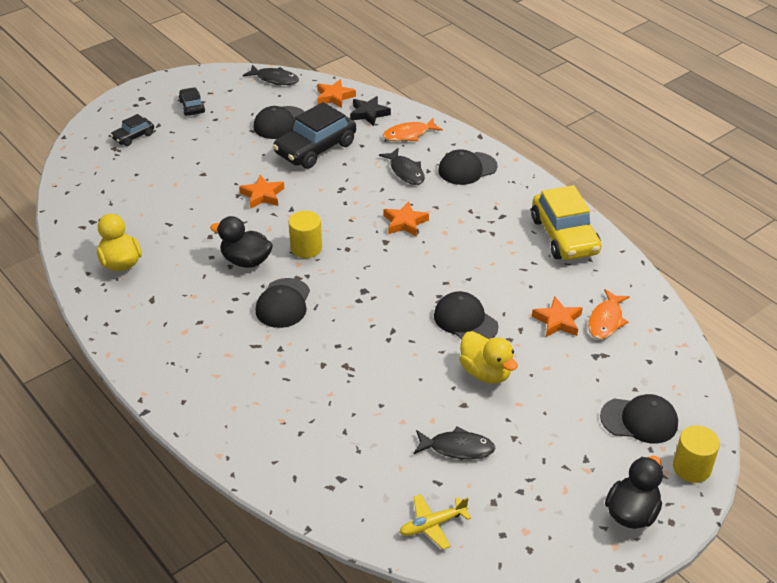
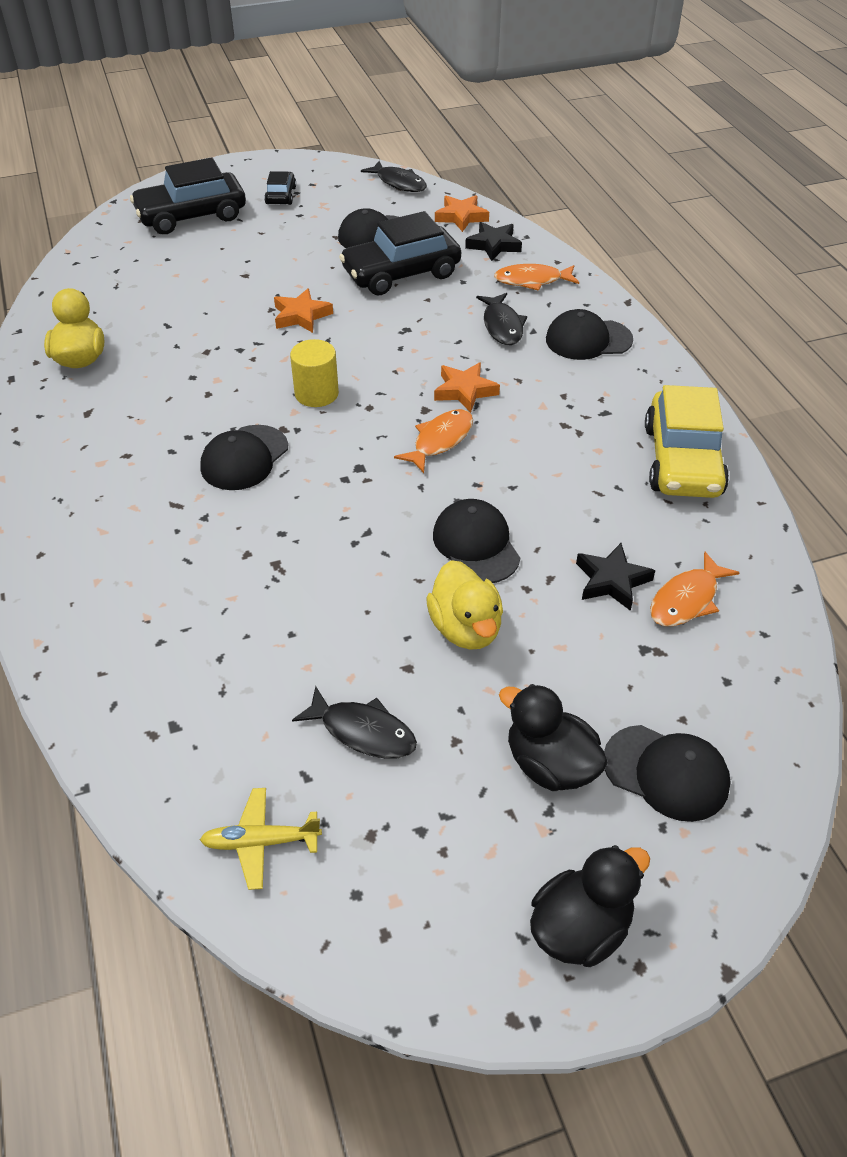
camera: 20 degrees right, 5 degrees up
(133, 136) = (191, 216): black car -> black car, size x2.00
(246, 261) = (231, 392): black duck -> black duck (550, 765)
(406, 260) = (440, 440): none -> orange fish
(557, 321) = (612, 581): orange star -> black star
(691, 468) = (718, 881): yellow cylinder -> none

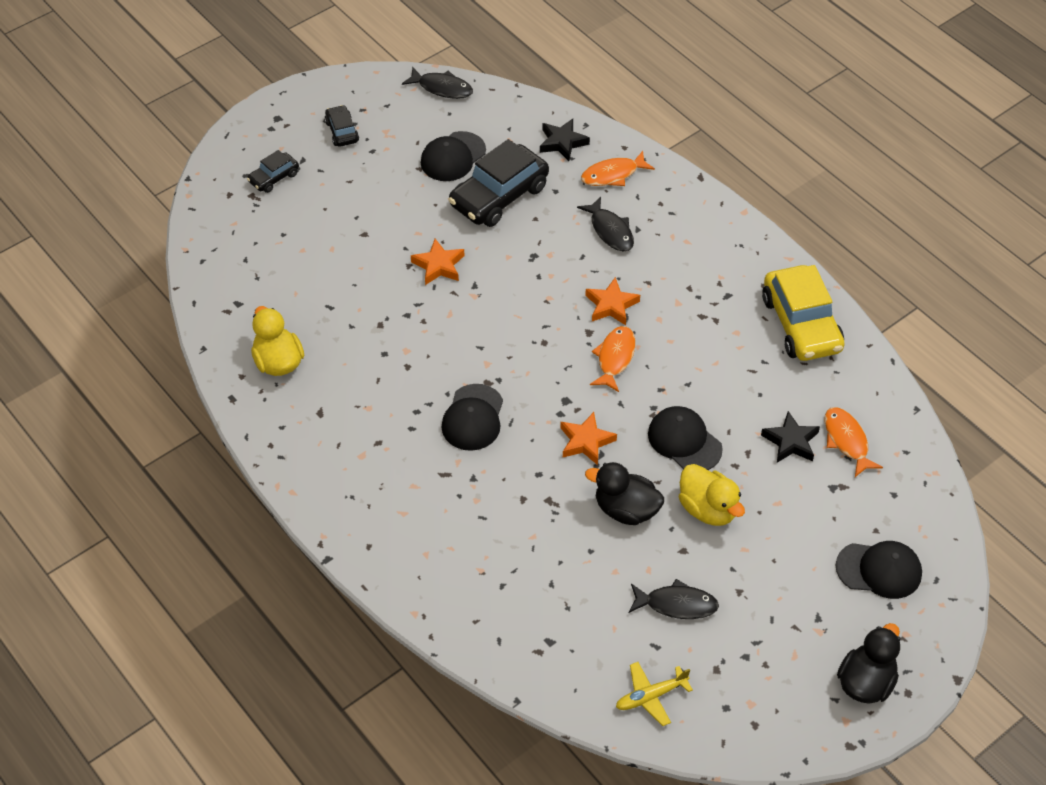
camera: 20 degrees left, 5 degrees up
(191, 216) = (274, 178): black car -> black car, size x0.50
(316, 393) = (495, 341): yellow cylinder -> none
(461, 217) = (518, 116): orange star -> orange star (586, 441)
(550, 765) = (806, 588): black duck -> black duck (626, 510)
(588, 339) = (685, 226): black cap -> none
(687, 599) = (846, 441): orange fish -> orange fish turned 135 degrees clockwise

